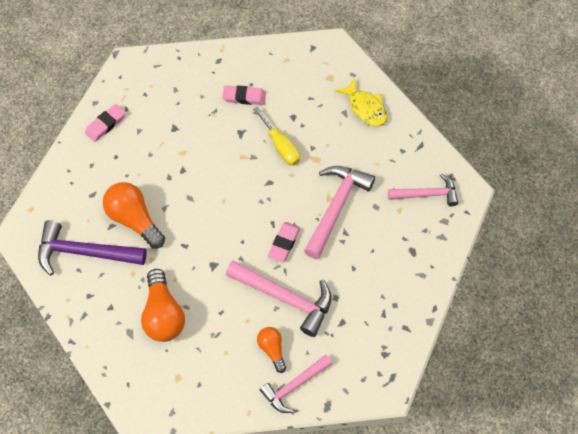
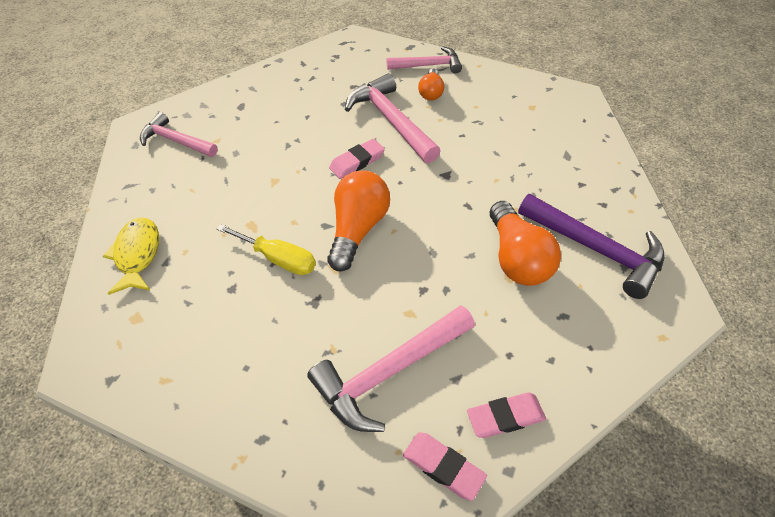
camera: 150 degrees left, 10 degrees down
(163, 314) = (524, 155): orange light bulb -> orange light bulb (357, 229)
(244, 97) = (271, 351): pink eraser -> pink eraser (443, 467)
(281, 146) = (278, 259): yellow screwdriver -> yellow screwdriver turned 120 degrees clockwise
(336, 207) = (275, 169): pink hammer -> pink hammer (389, 372)

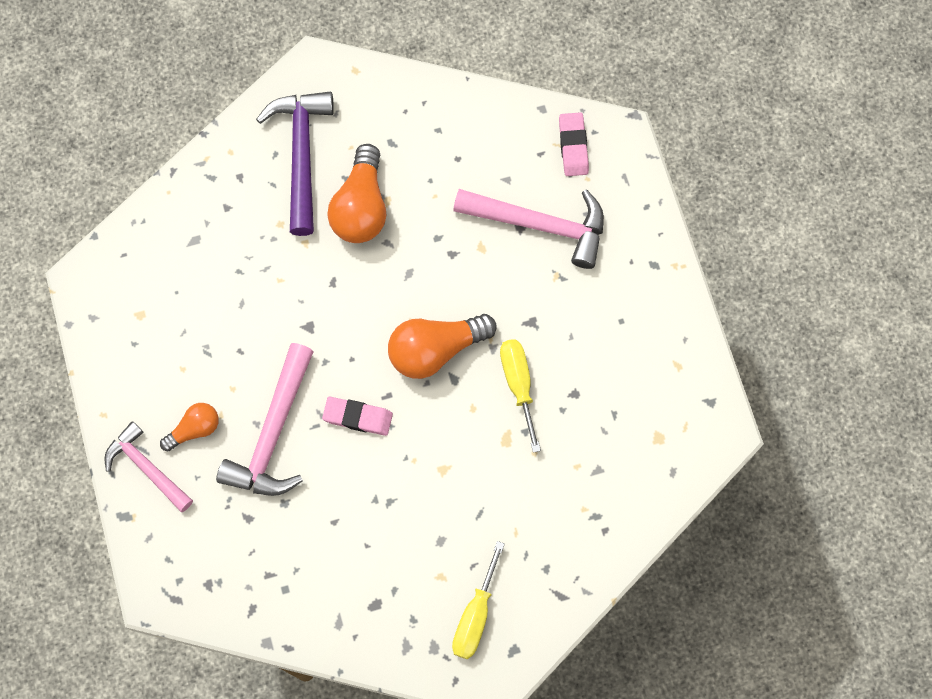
camera: 130 degrees left, 20 degrees up
(137, 255) = (613, 501): yellow fish -> none
(176, 141) = (475, 616): pink hammer -> yellow screwdriver
(505, 417) = (508, 132): pink eraser -> none
(517, 258) = (361, 207): orange light bulb -> orange light bulb turned 150 degrees clockwise

